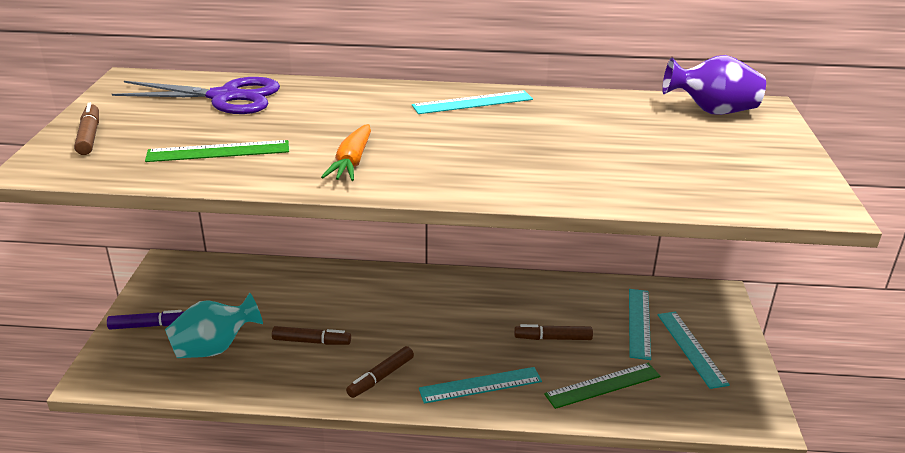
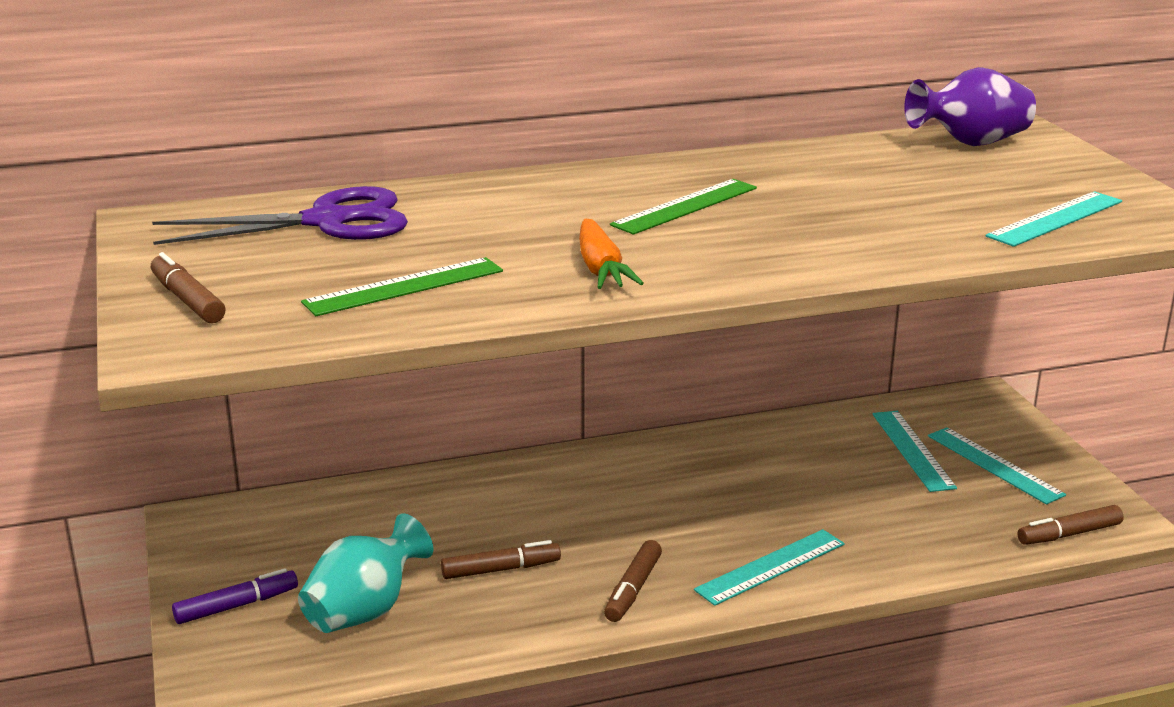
camera: 20 degrees left, 5 degrees down
(473, 102) = (675, 177): turquoise ruler -> turquoise ruler (1055, 219)
(553, 338) = (821, 491): brown marker -> brown marker (1069, 534)
(603, 385) = (921, 530): green ruler -> green ruler (685, 206)

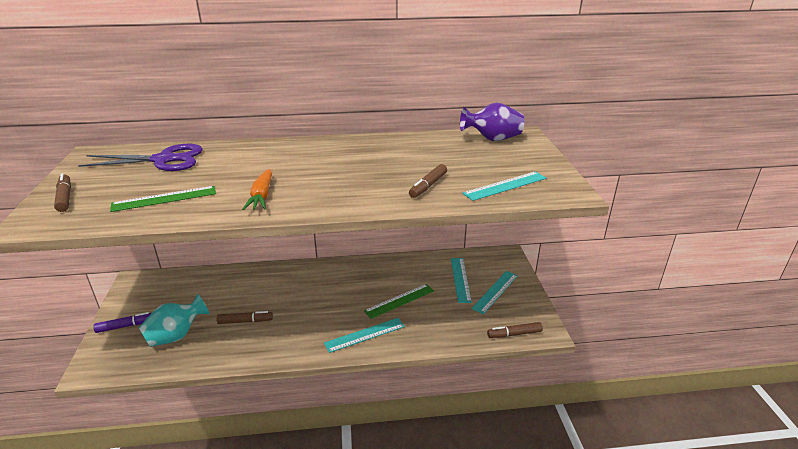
camera: 10 degrees right, 5 degrees up
(633, 589) = (297, 339): brown marker -> brown marker (428, 186)
(685, 206) = (329, 164): green ruler -> green ruler (399, 301)
(994, 465) = (495, 291): turquoise ruler -> turquoise ruler turned 60 degrees clockwise

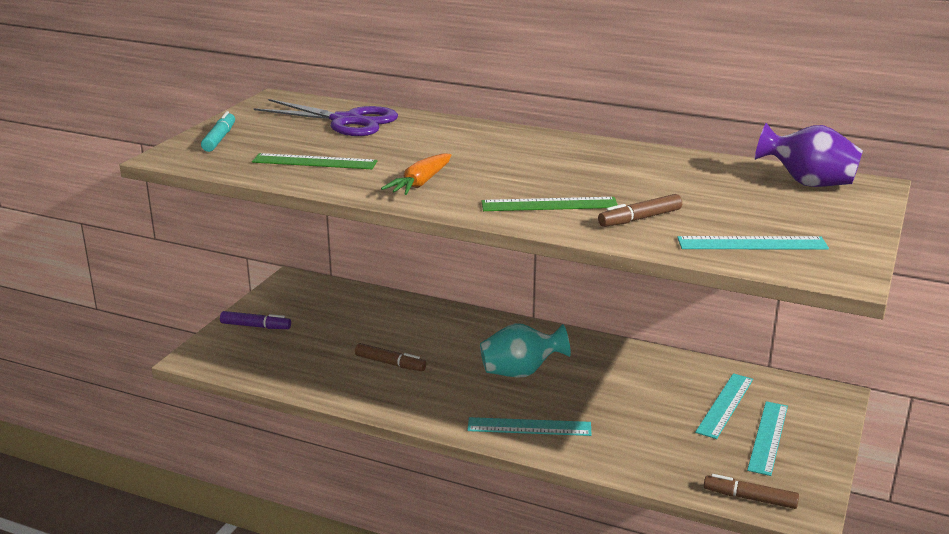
camera: 30 degrees right, 5 degrees down
(65, 197) = (219, 139): brown marker -> turquoise marker
(176, 336) = (302, 354): turquoise vase -> turquoise vase (520, 372)
(399, 301) = (609, 403): green ruler -> green ruler (549, 205)
(495, 291) = (768, 437): turquoise ruler -> turquoise ruler turned 45 degrees counterclockwise

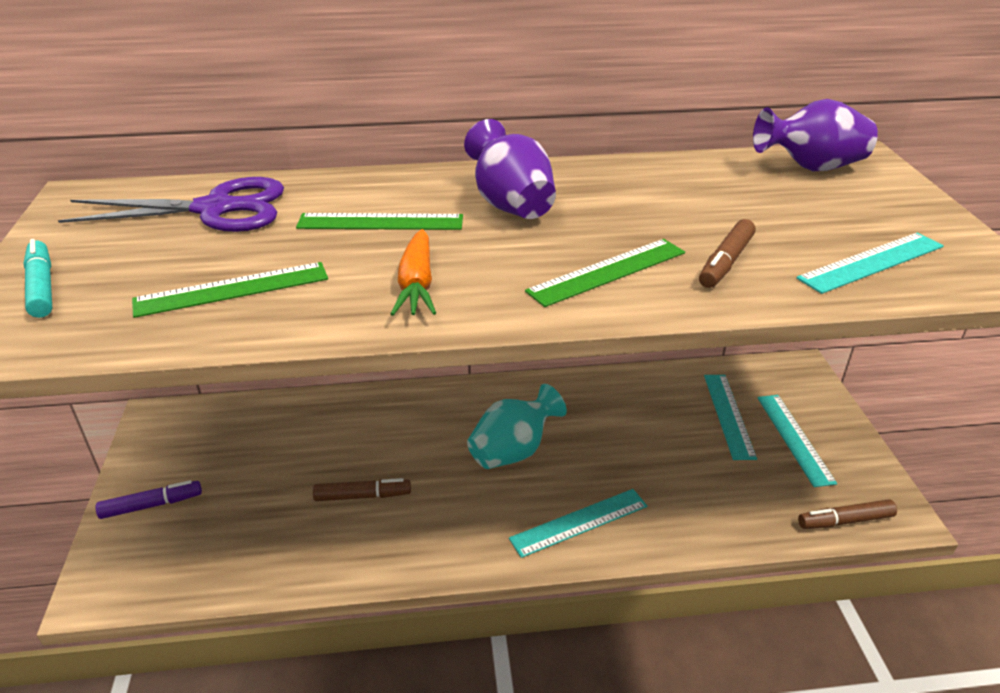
camera: 30 degrees left, 10 degrees up
(437, 148) = (380, 222): none -> green ruler
(535, 157) = (511, 205): none -> purple vase

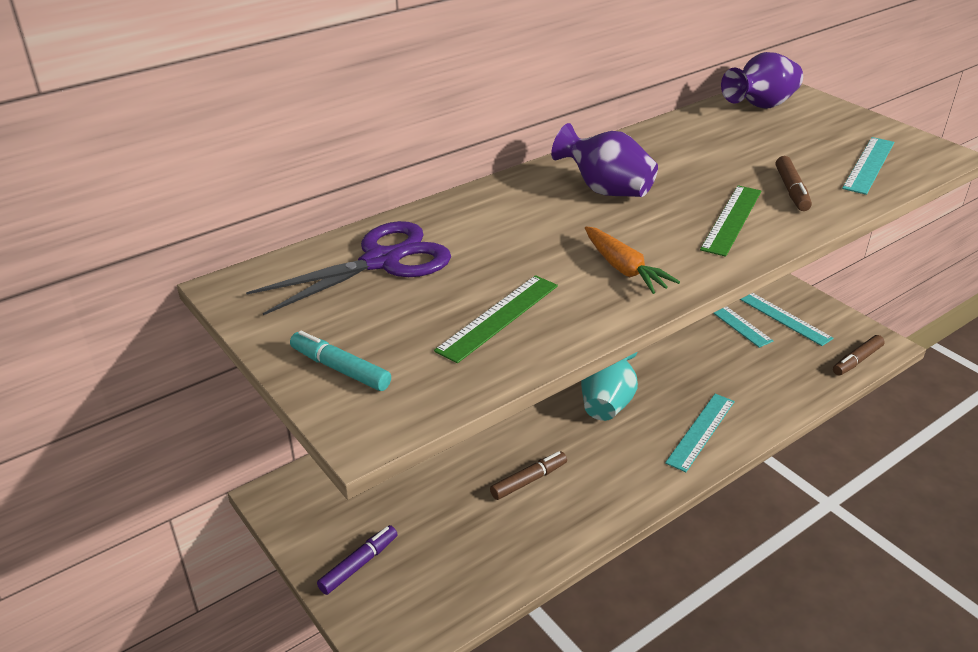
camera: 30 degrees left, 0 degrees up
(380, 222) = (531, 232): green ruler -> none

